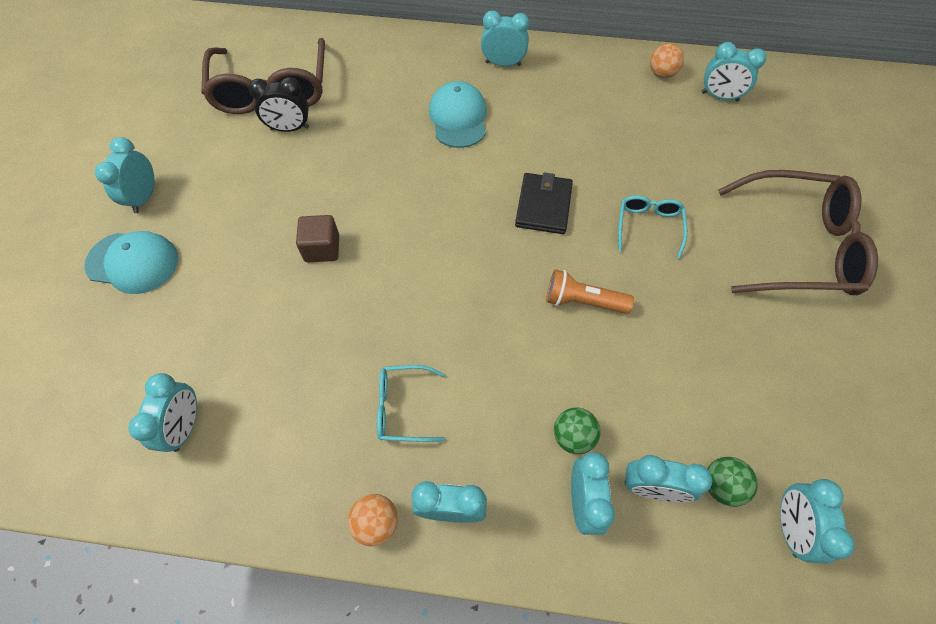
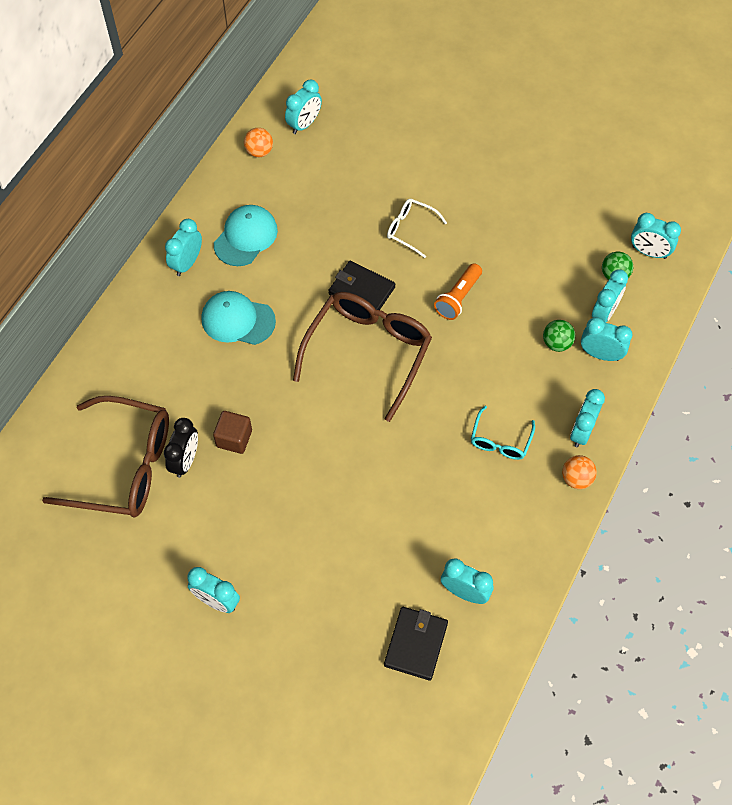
camera: 70 degrees left, 0 degrees up
(112, 392) = (416, 644): none -> black wallet
(133, 262) = (290, 618): turquoise cap -> turquoise cap (245, 237)
(322, 248) = (337, 463): brown cube -> brown cube (234, 438)
(648, 226) = (410, 229): turquoise glasses -> white glasses
(797, 246) = (465, 148): brown glasses -> brown glasses (368, 352)

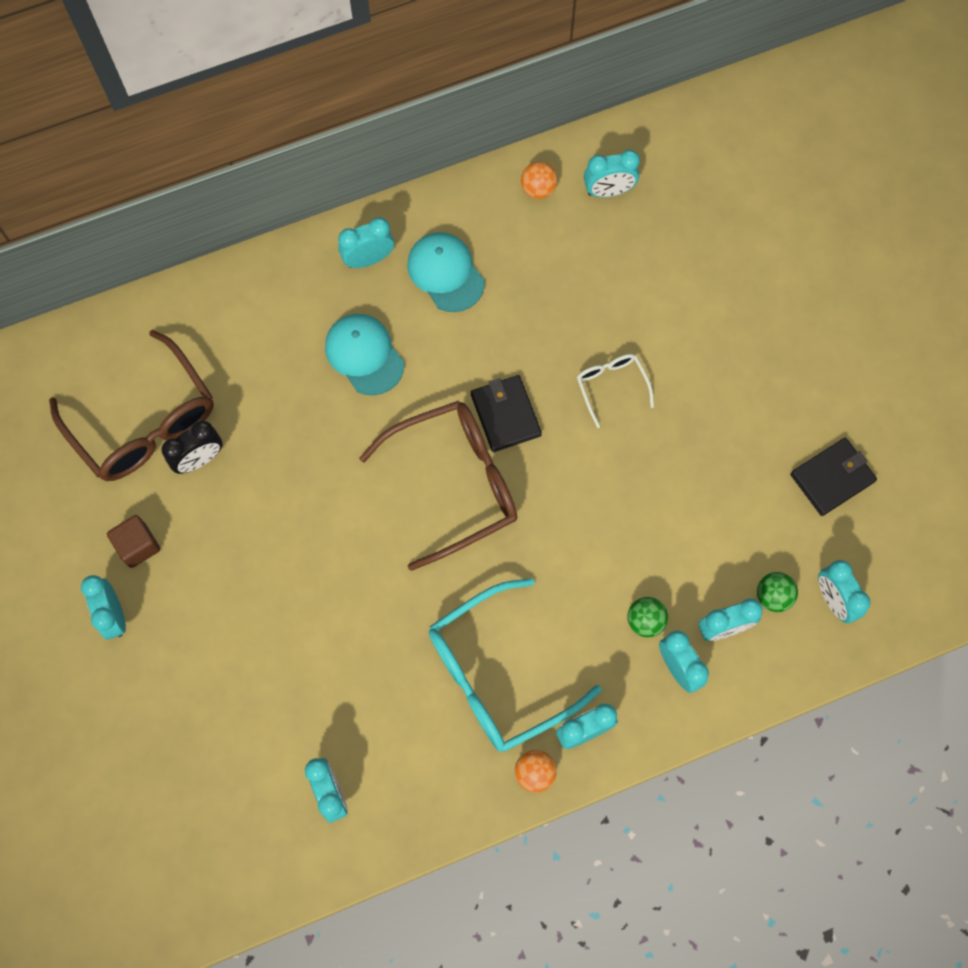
camera: 40 degrees right, 10 degrees up
(234, 438) = (259, 472): brown cube -> brown cube (138, 546)
(245, 237) = (446, 273): turquoise cap -> turquoise cap turned 105 degrees counterclockwise
(416, 644) = (244, 802): black wallet -> black wallet (832, 478)
(458, 298) = (592, 496): orange flashlight -> none
(500, 440) = (498, 674): turquoise glasses -> turquoise glasses, size x2.07

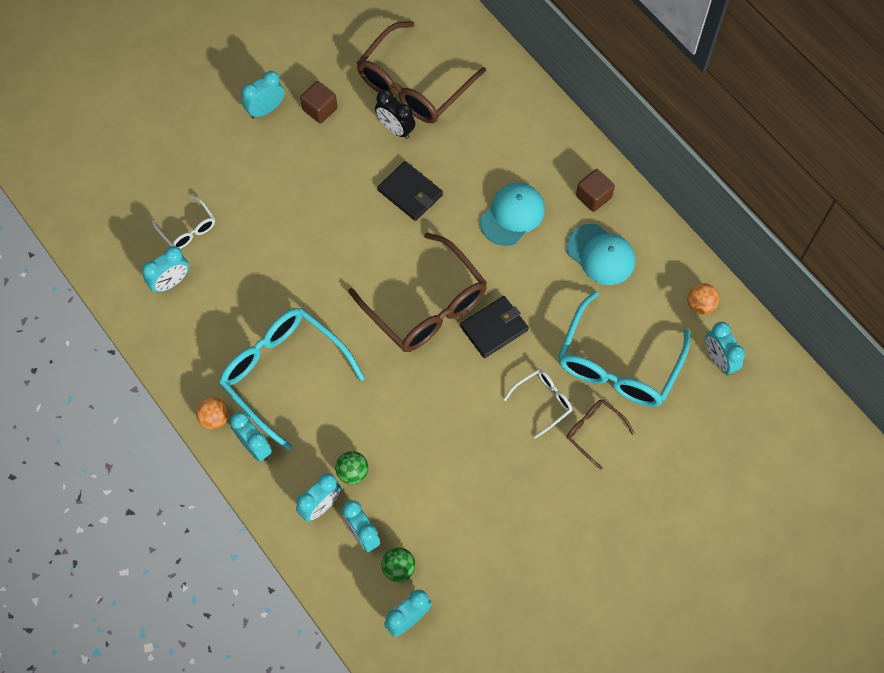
camera: 75 degrees right, 5 degrees down
(259, 755) = (188, 229): none -> white glasses
(368, 259) = (593, 197): turquoise clock -> brown cube
(446, 273) = (601, 254): turquoise cap -> turquoise cap turned 90 degrees clockwise
(586, 294) = (618, 364): none -> turquoise glasses
(660, 343) = (594, 432): none -> brown glasses
(832, 478) = (515, 597): black wallet -> black wallet (410, 193)

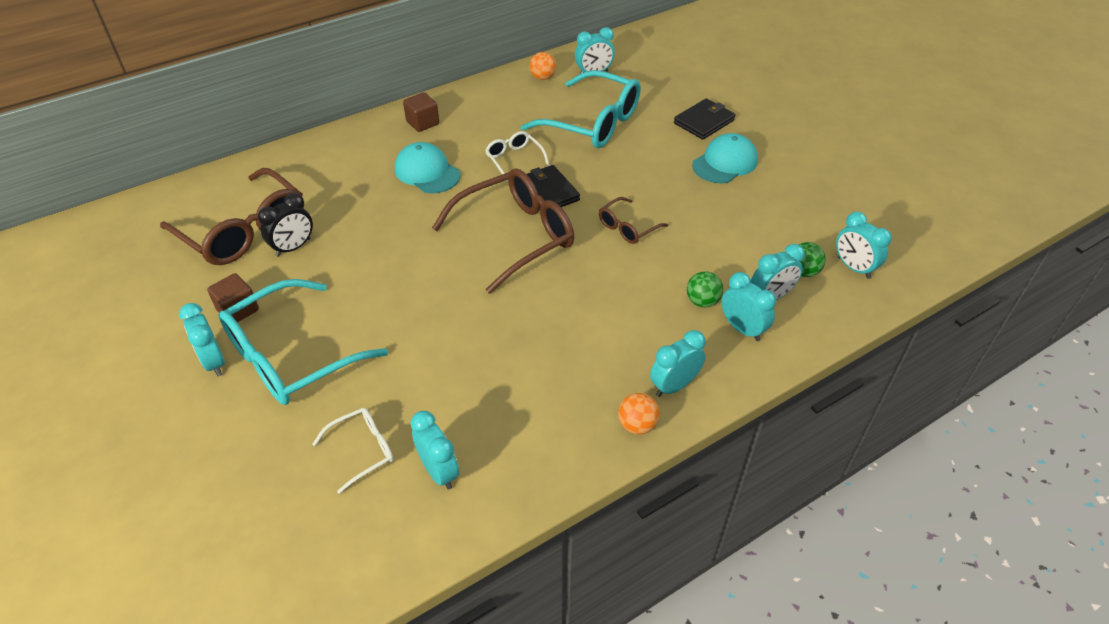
camera: 85 degrees left, 20 degrees down
(283, 374) = (583, 356): turquoise glasses -> turquoise glasses (291, 356)
(410, 193) = (378, 240): black wallet -> black wallet (704, 122)
(543, 402) = (627, 167): white glasses -> white glasses (514, 159)
(594, 432) = (657, 141): brown glasses -> brown glasses (627, 227)
(601, 254) = (483, 123): turquoise cap -> turquoise cap (725, 163)

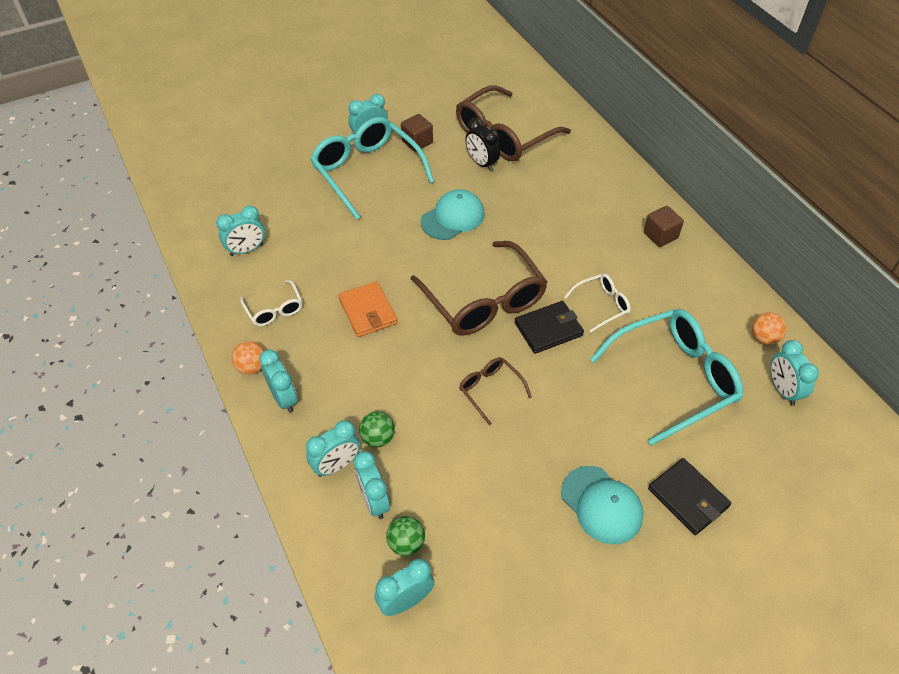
camera: 95 degrees right, 5 degrees up
(363, 450) = (275, 212): white glasses -> white glasses (274, 310)
(427, 172) = (580, 240): turquoise cap -> turquoise cap (453, 218)
(539, 327) = (368, 311): none -> orange wallet
(593, 123) = (674, 379): turquoise glasses -> turquoise glasses turned 150 degrees counterclockwise

